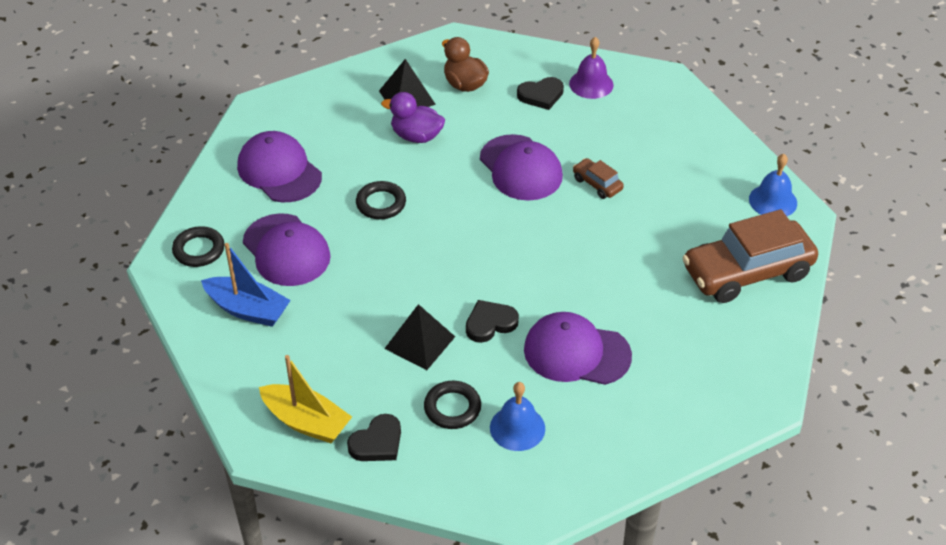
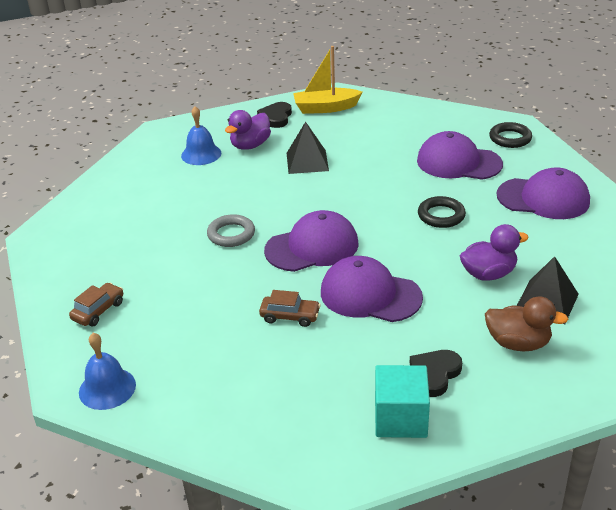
camera: 145 degrees right, 10 degrees down
(248, 310) = (431, 129): blue boat -> none
(452, 408) = (250, 145): black ring -> purple duck
(490, 323) = (273, 189): black heart -> none
(576, 352) = (197, 201): purple cap -> purple cap (312, 247)
(577, 290) = (231, 234): none -> grey ring
(591, 84) = (400, 418): purple bell -> turquoise cube
(747, 272) = (98, 311): brown car -> brown car, size x0.44

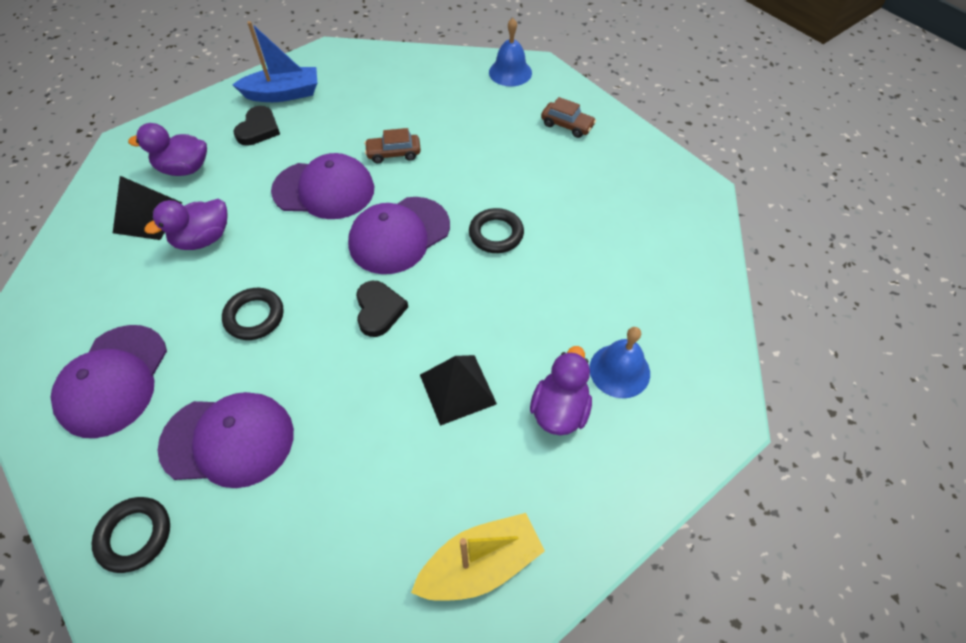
camera: 160 degrees right, 20 degrees up
(98, 311) = (567, 125): brown car -> brown car turned 75 degrees counterclockwise
(231, 234) = (496, 234): grey ring -> black ring
(276, 117) = (557, 506): black heart -> black heart (379, 310)
(400, 418) = (283, 94): turquoise cube -> blue boat
(518, 343) = (184, 169): brown duck -> purple duck
(543, 198) = (113, 380): purple cap -> purple cap turned 75 degrees counterclockwise

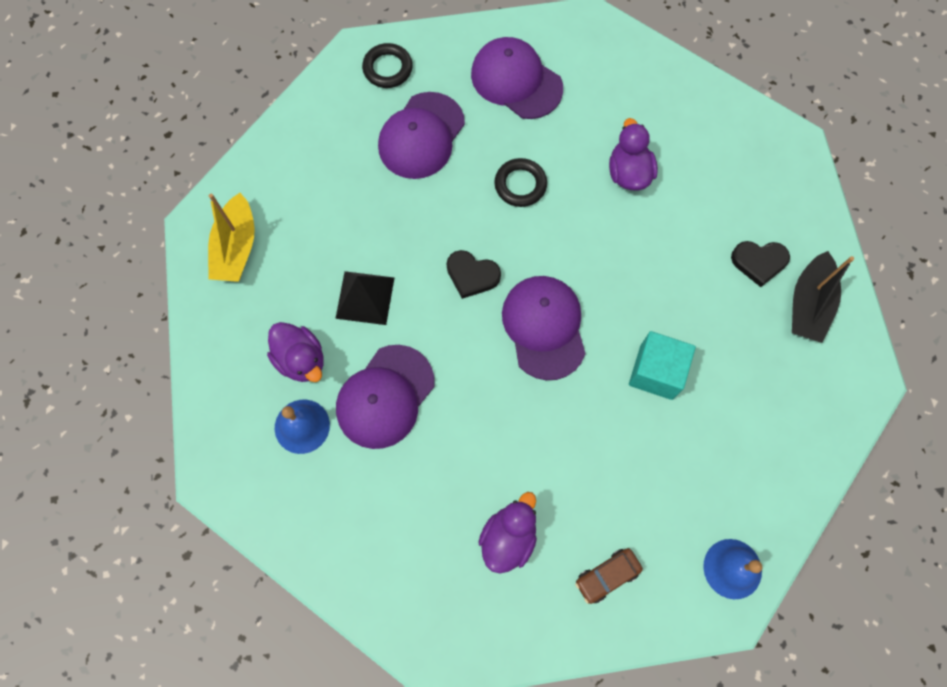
camera: 120 degrees right, 15 degrees up
(147, 217) = (679, 139): black pyramid -> none
(184, 169) = (730, 182): purple duck -> purple duck (508, 537)
(258, 129) = (759, 262): black heart -> black heart turned 45 degrees counterclockwise
(283, 94) = (808, 305): blue boat -> black boat
(324, 190) = (638, 288): purple cap -> purple cap (385, 397)
(393, 153) = (656, 372): brown car -> turquoise cube
(496, 234) = (497, 411): black ring -> none

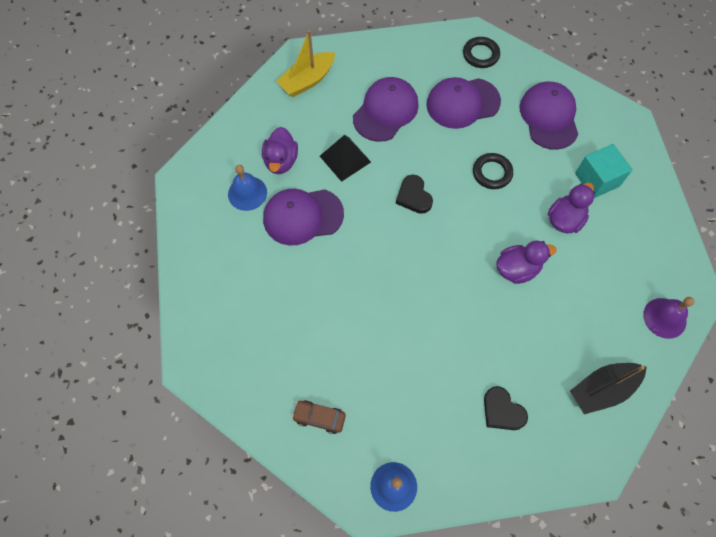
camera: 45 degrees right, 5 degrees down
(508, 537) = (289, 345): purple duck -> purple duck (517, 269)
(544, 327) = (425, 258): purple cap -> purple cap (385, 111)
(656, 372) = (464, 339): turquoise cube -> turquoise cube (597, 180)
(759, 262) = (595, 337): black heart -> black heart (502, 411)
(794, 190) = (664, 318): none -> purple bell

